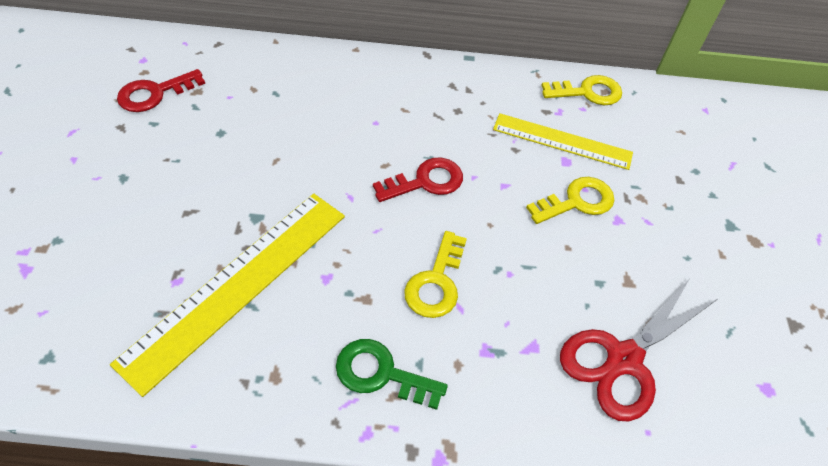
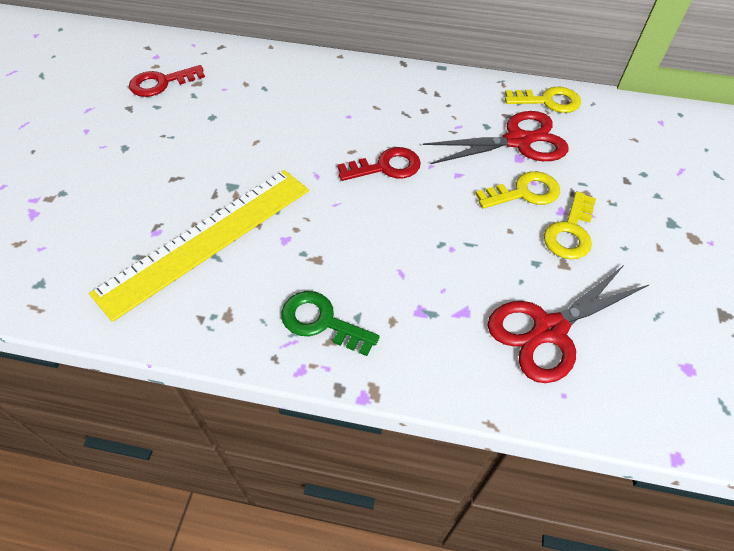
camera: 10 degrees right, 0 degrees up
(436, 282) = (382, 251): yellow key -> yellow key (570, 232)
(562, 141) = (517, 141): yellow ruler -> red scissors

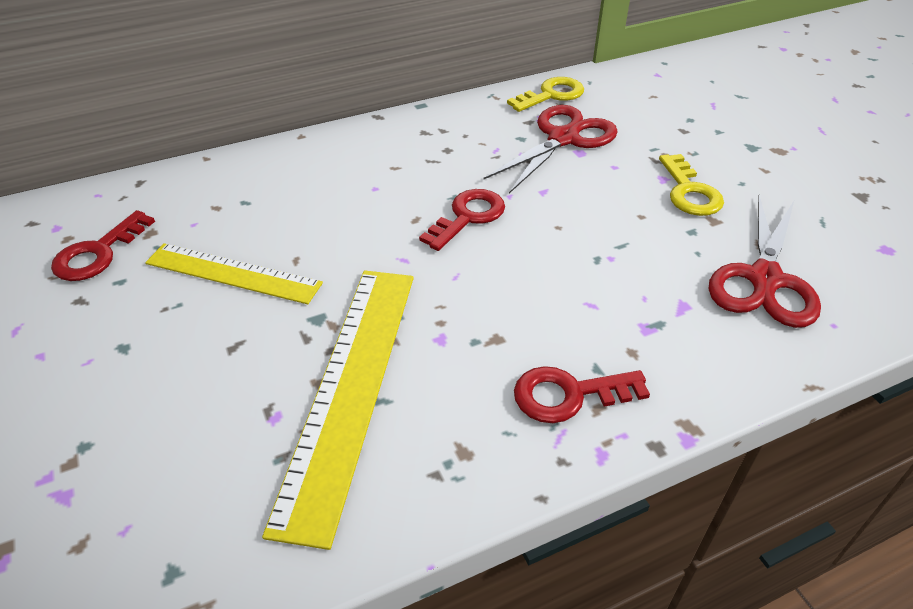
camera: 35 degrees left, 10 degrees down
(215, 132) = (233, 273): none -> yellow ruler
(321, 321) = (568, 395): green key -> red key
(524, 192) = (617, 178): yellow key -> none

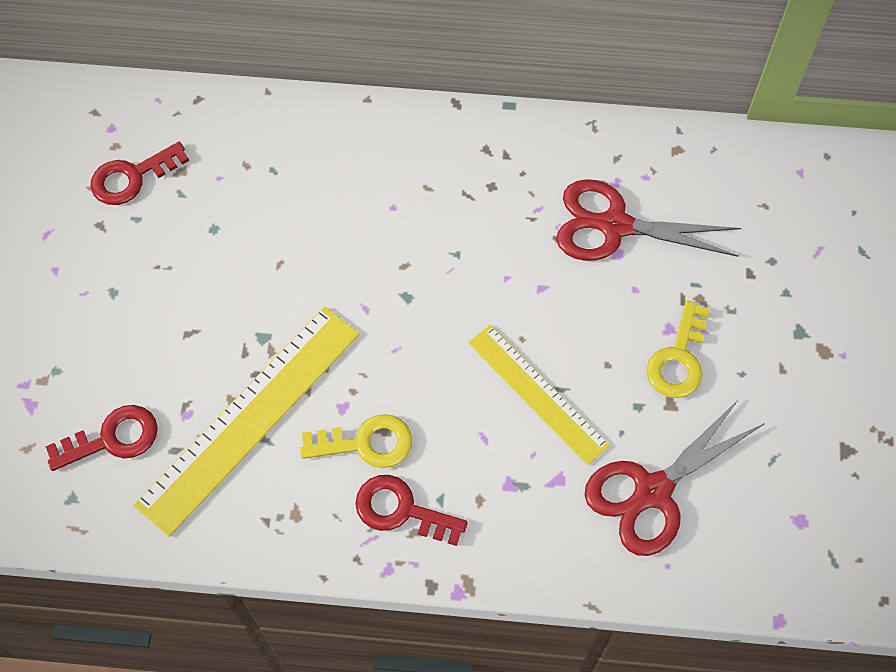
camera: 30 degrees right, 20 degrees up
(233, 273) = (223, 254): yellow ruler -> yellow ruler (537, 393)
(468, 216) = (451, 286): red key -> red key (113, 438)
(551, 95) = (655, 152): yellow key -> yellow key (366, 443)
(563, 139) = (615, 226): red scissors -> red scissors turned 150 degrees counterclockwise

